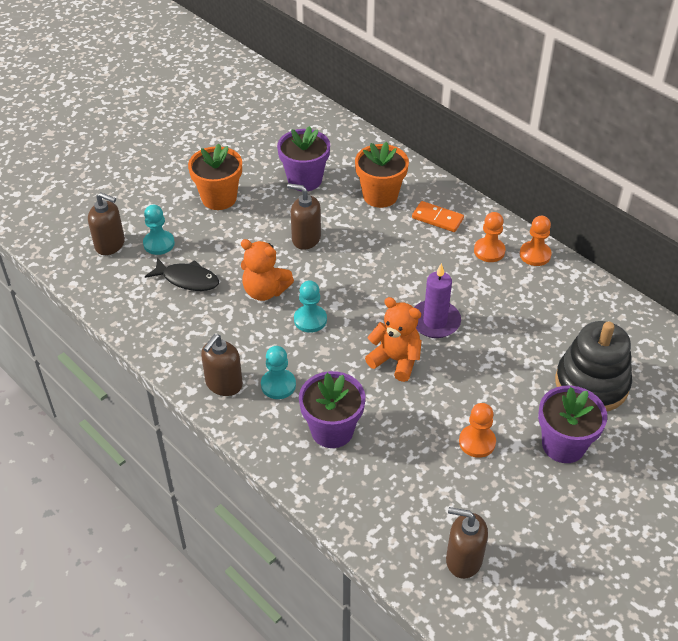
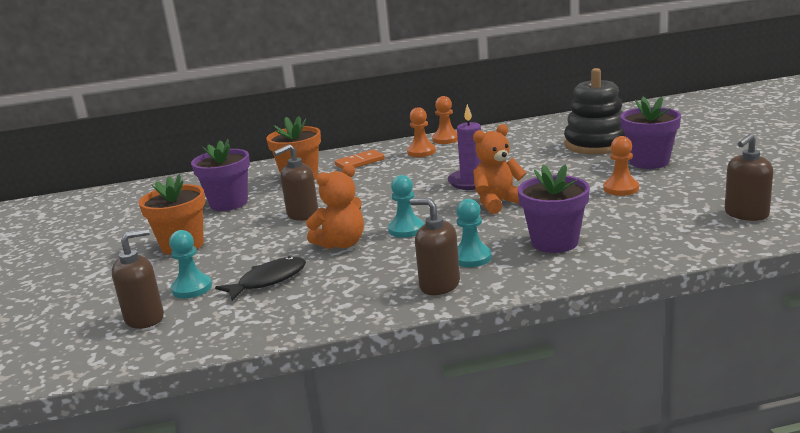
camera: 55 degrees left, 25 degrees down
(224, 384) = (439, 285): brown soap dispenser -> brown soap dispenser turned 150 degrees clockwise

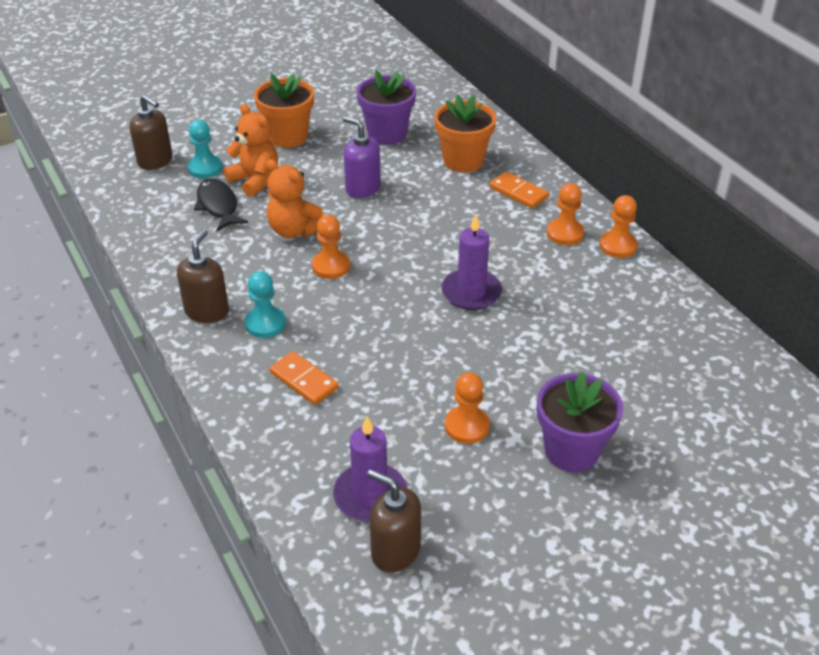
camera: 70 degrees right, 20 degrees up
(268, 280) = (218, 206): black fish -> black fish turned 150 degrees counterclockwise
(302, 215) = (362, 188): brown soap dispenser -> purple soap dispenser
(406, 229) = (331, 266): turquoise pawn -> orange pawn
(498, 203) = (408, 323): orange teddy bear -> orange teddy bear (255, 180)
(554, 242) = (303, 380): purple flower pot -> orange domino
(596, 144) = (633, 391): black stacking toy -> none
(691, 221) = (370, 495): none -> purple candle

